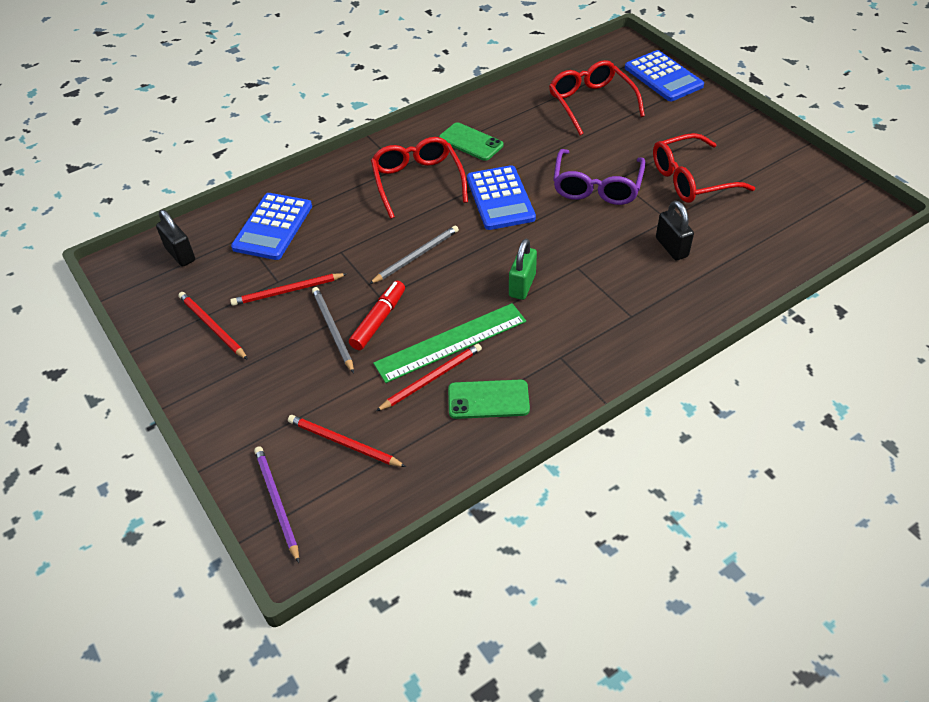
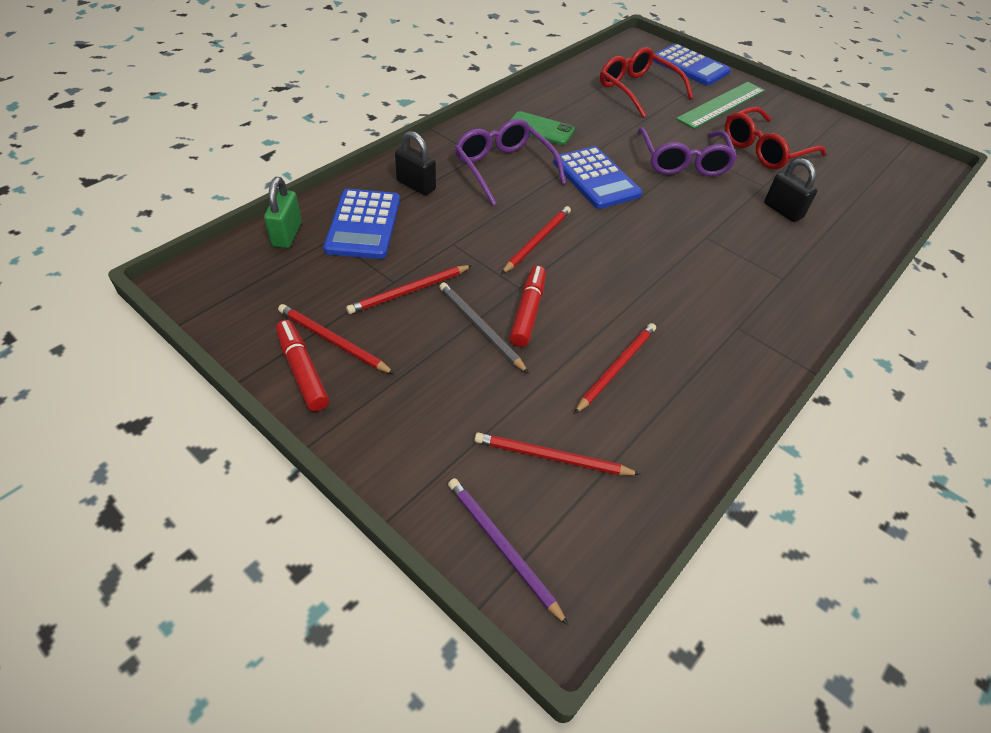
camera: 20 degrees left, 0 degrees up
(180, 254) = (262, 263): black padlock -> black padlock (416, 185)
(181, 348) = (302, 370): none -> red marker
(416, 256) = (537, 241): grey pencil -> red pencil
(417, 182) = (504, 168): red glasses -> purple glasses
(451, 342) = (618, 326): green ruler -> green ruler (721, 104)
(488, 400) = (689, 383): green phone -> none
(522, 285) = (661, 260): green padlock -> green padlock (287, 234)

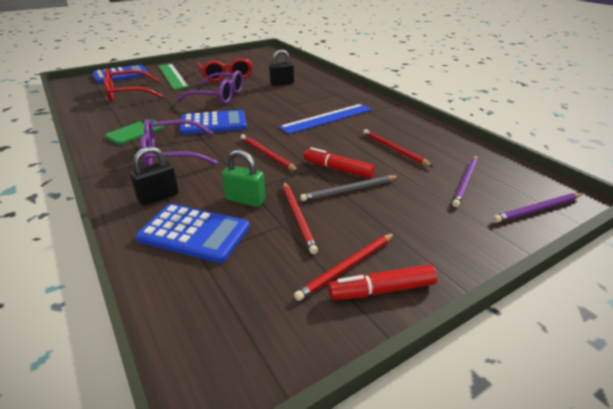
camera: 70 degrees left, 15 degrees down
(287, 234) = (174, 289): green padlock -> green padlock (245, 200)
(551, 457) = (465, 182): red pencil -> purple pencil
(681, 281) = (327, 118): none -> blue ruler

